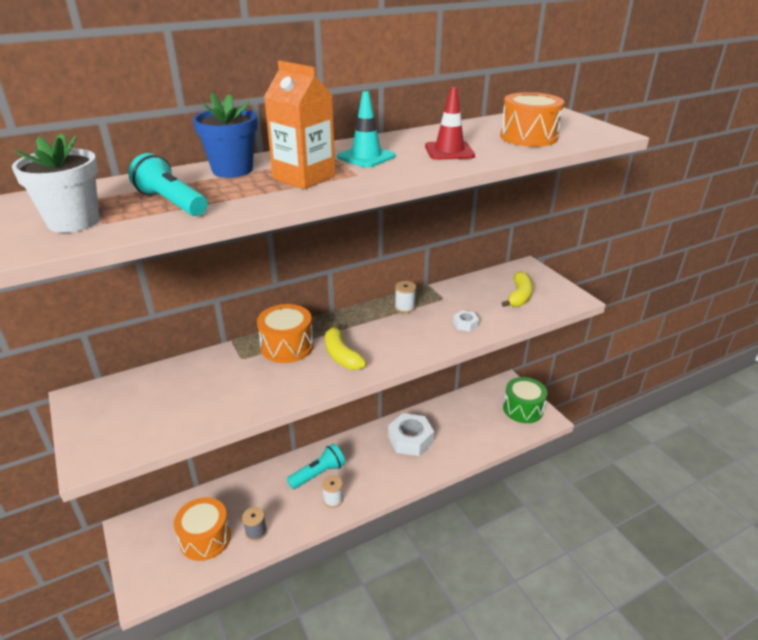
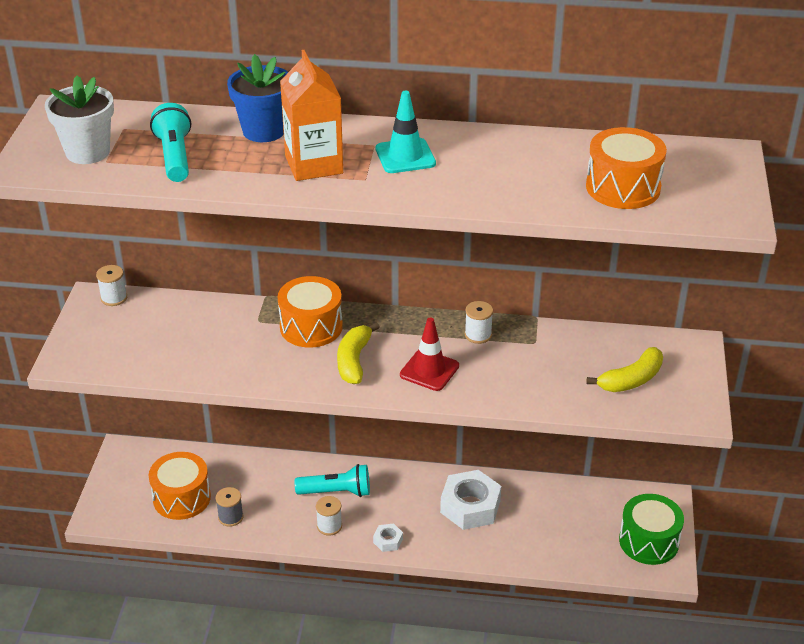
camera: 35 degrees right, 5 degrees up
(98, 390) = (114, 298): none -> white spool
(449, 151) = (500, 178): red traffic cone -> red traffic cone (429, 370)
(465, 324) = (523, 385): white nut -> white nut (388, 541)

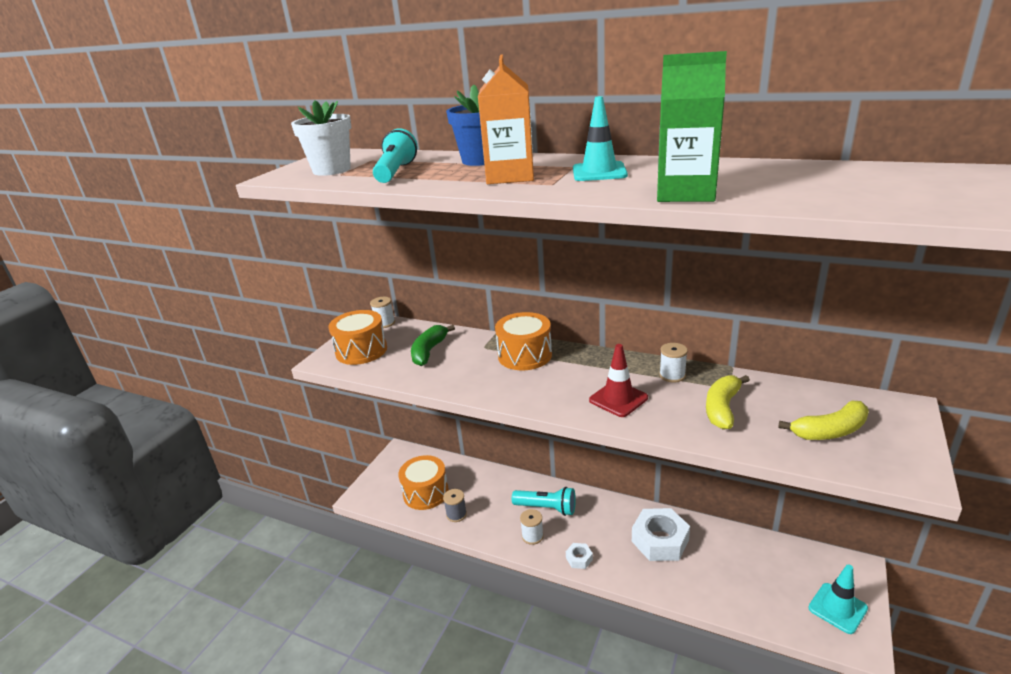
camera: 20 degrees right, 10 degrees down
(193, 334) = (429, 351): none -> green banana
(354, 361) = (551, 384): yellow banana -> yellow banana (722, 408)
(497, 194) = (685, 193): none -> green carton
(623, 187) = (836, 191): orange drum -> orange drum (361, 350)
(648, 541) = (837, 608): green drum -> turquoise traffic cone

